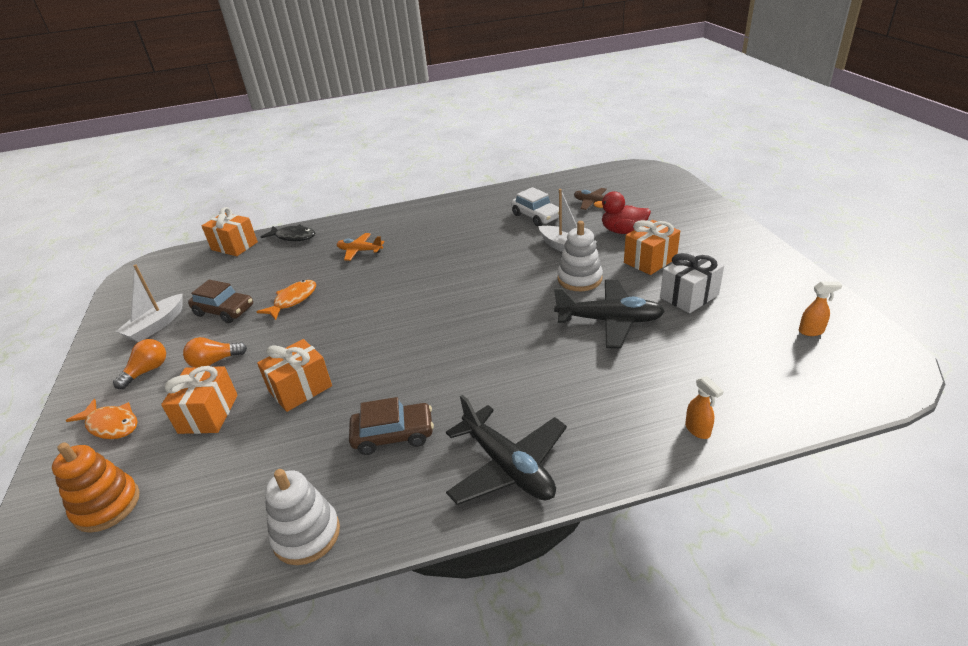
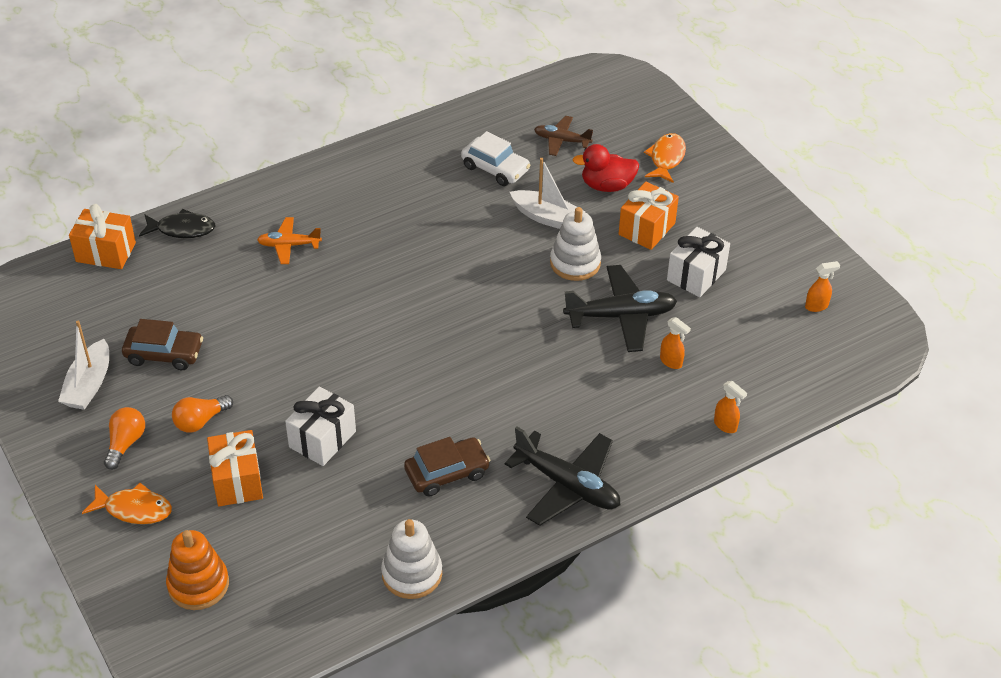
camera: 20 degrees left, 10 degrees up
(293, 300) = (244, 329): orange fish -> orange fish (666, 158)
(300, 389) = (322, 439): orange gift -> white gift
(650, 363) = (671, 362): none -> orange spray bottle

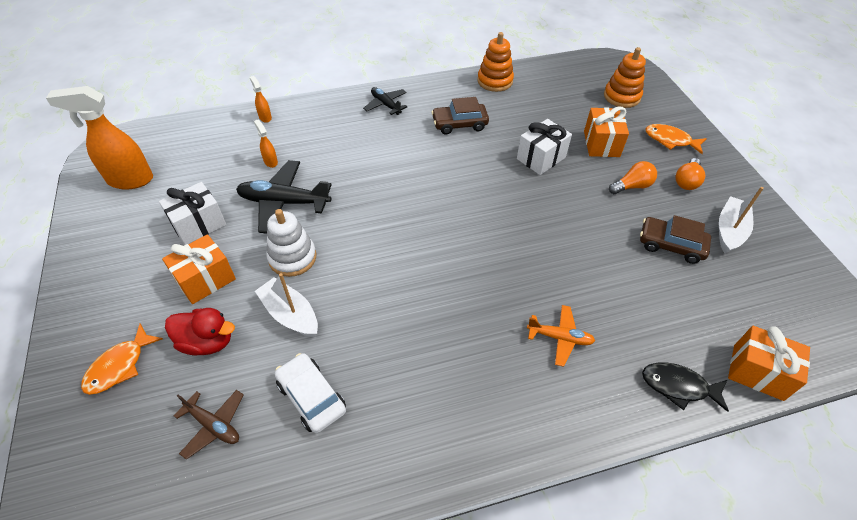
camera: 165 degrees left, 5 degrees up
(412, 574) = (495, 81): white stacking toy -> orange stacking toy
(567, 485) = (386, 105): black plane -> black plane, size x0.59
(817, 306) = (130, 180): orange spray bottle -> orange spray bottle, size x2.24

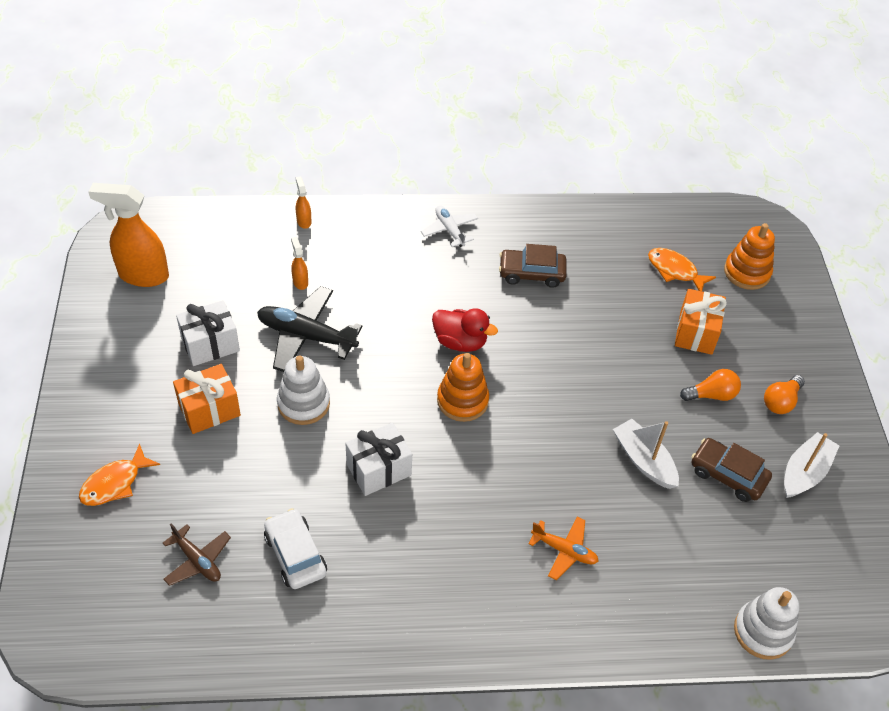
camera: 10 degrees right, 0 degrees up
(207, 342) = (202, 477): red duck -> red duck (460, 342)
(290, 314) = (290, 466): white boat -> white boat (644, 460)
(386, 105) = (449, 230): black plane -> white plane
(495, 81) = (593, 220): orange stacking toy -> orange stacking toy (462, 400)
(541, 158) = (615, 337): white gift -> white gift (378, 470)
(670, 140) = (784, 344): orange fish -> orange fish (675, 270)
(678, 386) = (671, 627): black fish -> none
(758, 372) = (763, 632): orange gift -> white stacking toy

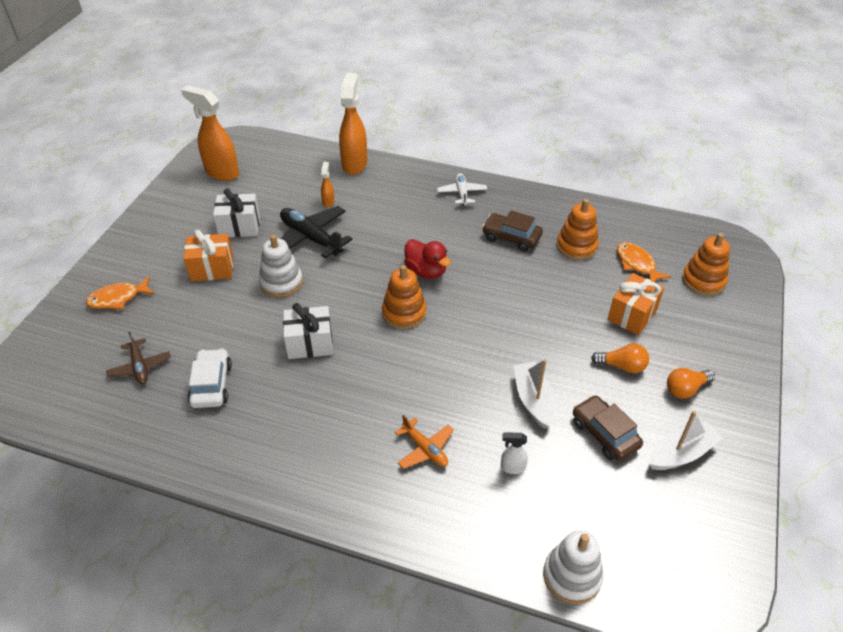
camera: 25 degrees right, 5 degrees down
(304, 221) = (354, 164): orange spray bottle -> orange spray bottle, size x2.24
(605, 266) = (576, 246): none -> orange stacking toy
(658, 541) = (512, 467): none -> white spray bottle

